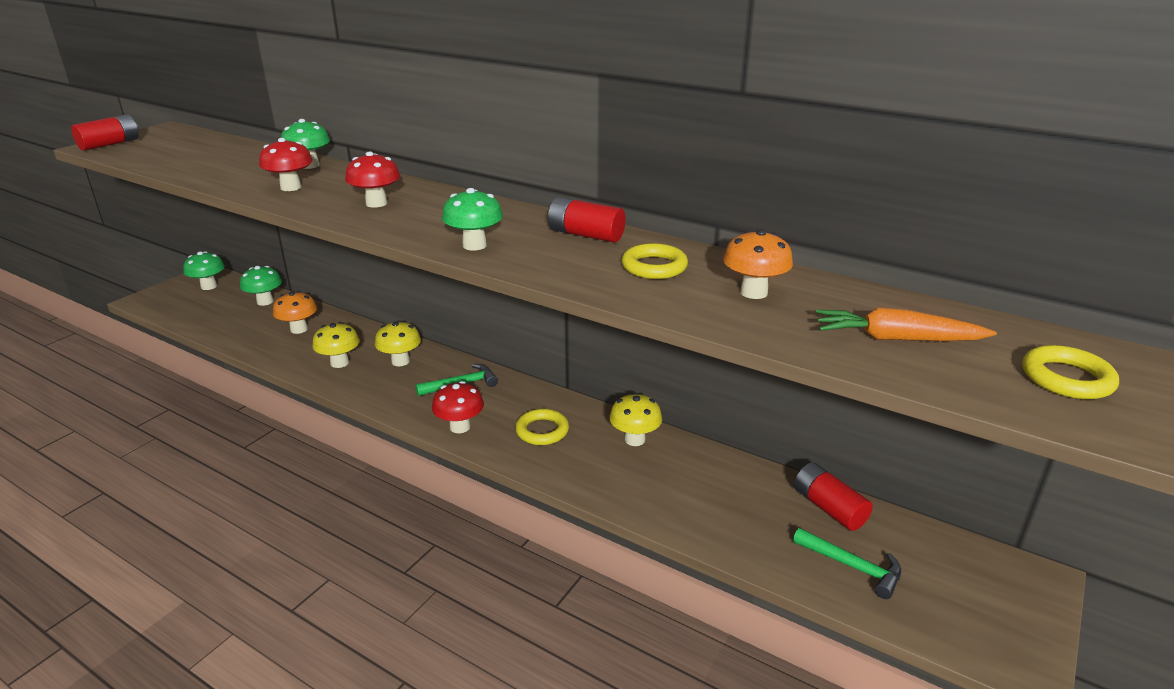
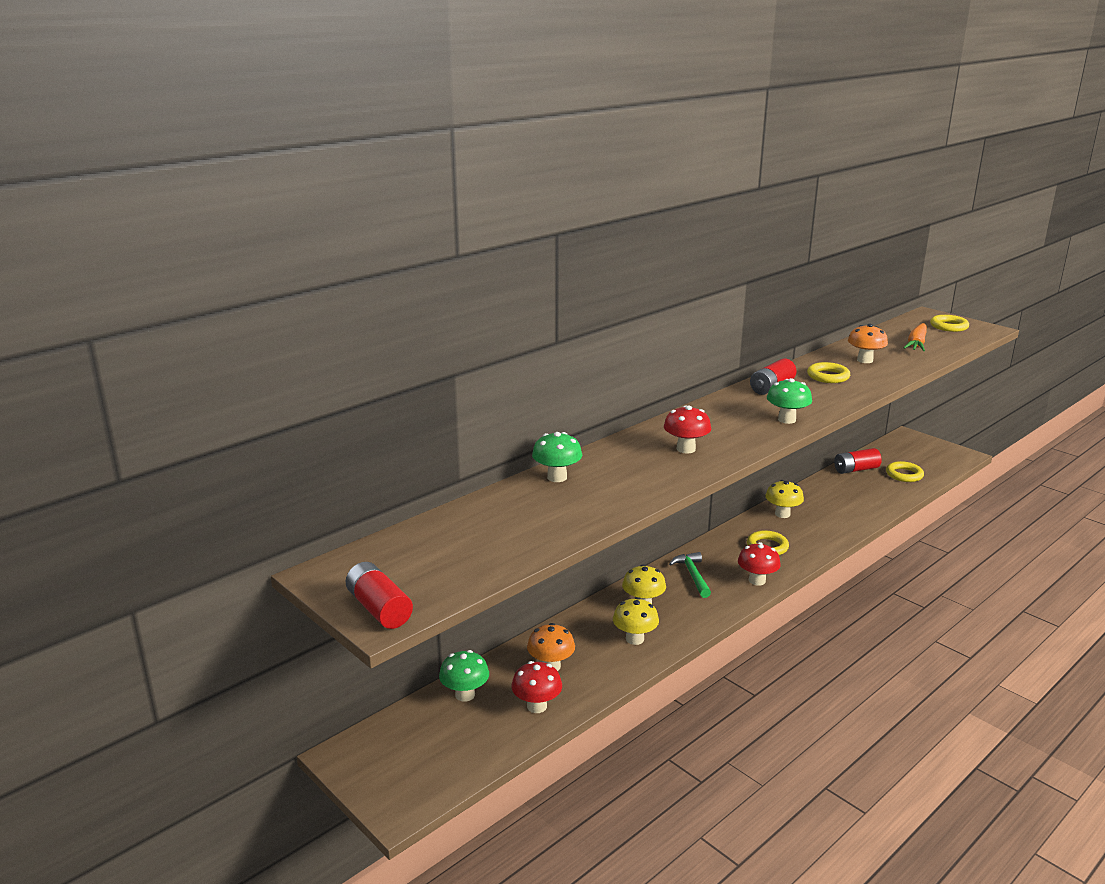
camera: 75 degrees left, 5 degrees down
(209, 286) = (389, 748): green mushroom -> none
(291, 187) = (626, 485): red mushroom -> red mushroom (537, 706)
(852, 567) = (904, 475): green hammer -> yellow ring

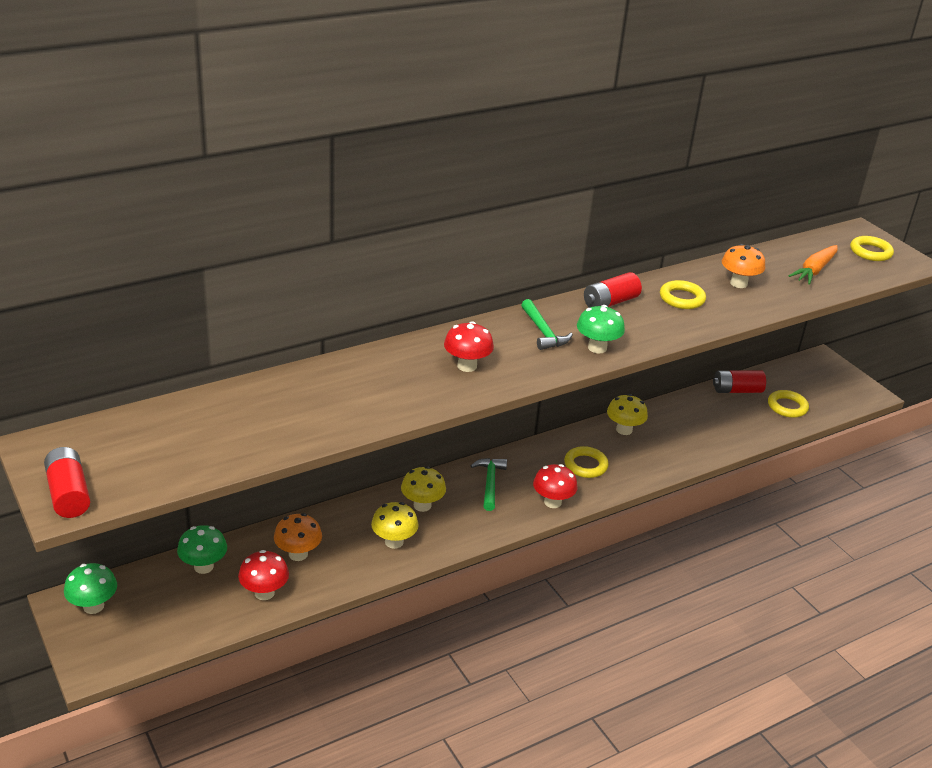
camera: 10 degrees right, 10 degrees up
(557, 477) = (317, 377): green mushroom -> green mushroom (93, 606)
(732, 415) = (543, 332): none -> green hammer

